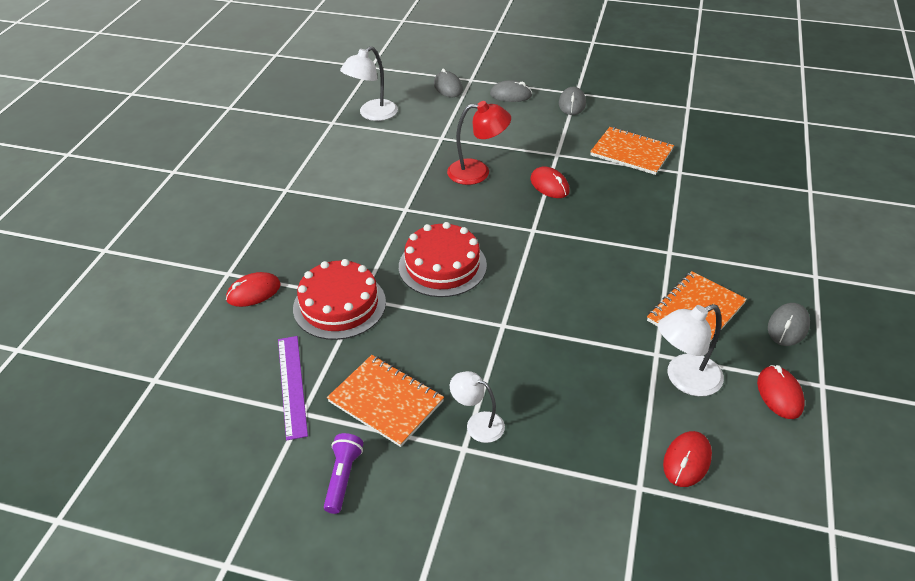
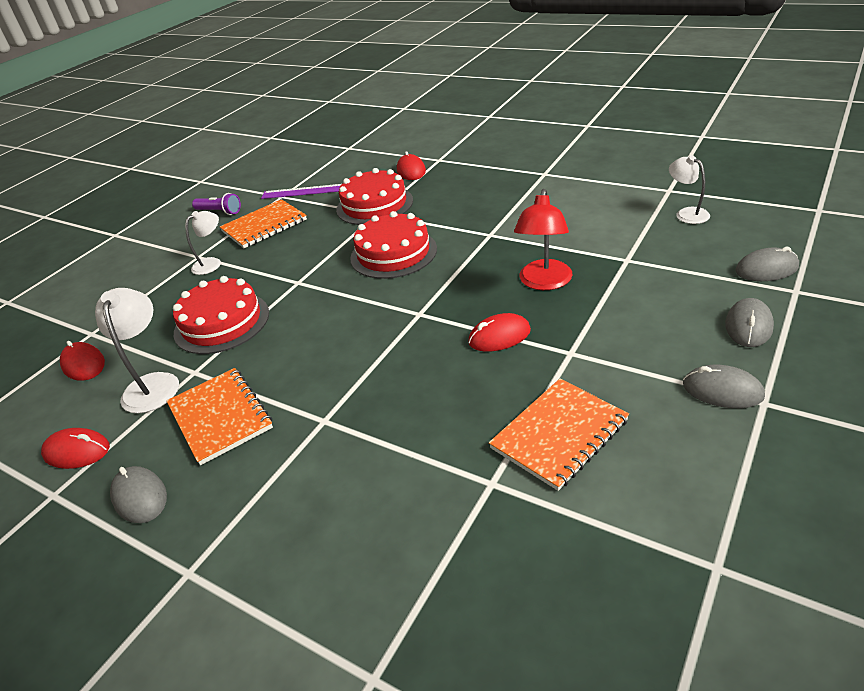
camera: 110 degrees right, 5 degrees down
(372, 114) = (687, 213): white lamp -> white lamp, size x0.65
(583, 363) = (222, 322): none -> red cake

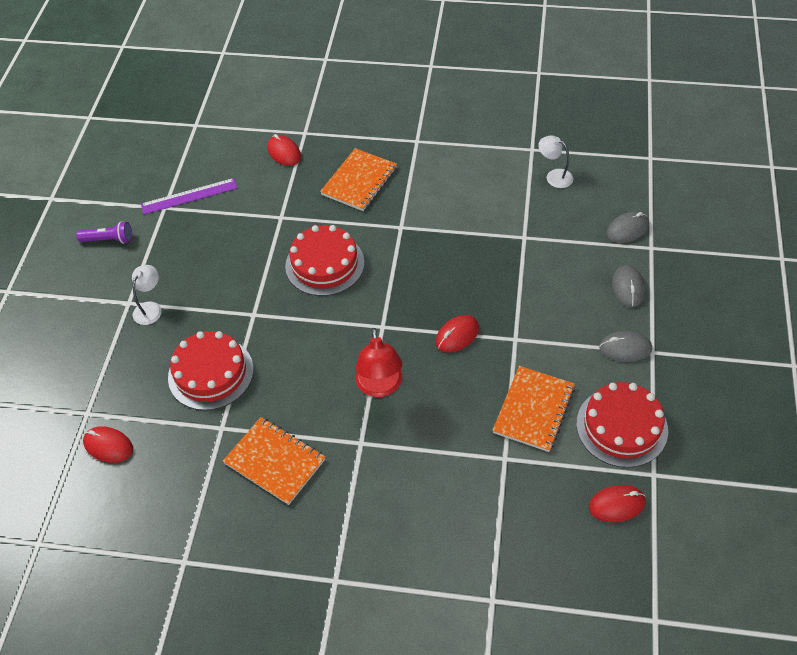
camera: 25 degrees left, 15 degrees up
(77, 451) = (174, 523): red mouse -> red mouse (616, 505)
(140, 497) = (258, 542): grey mouse -> none
(152, 384) = (192, 448): white lamp -> none
(264, 226) = (173, 251): orange notebook -> orange notebook (359, 181)
(374, 205) = (272, 206): red cake -> red cake (621, 426)
(544, 282) = (469, 274): red lamp -> red lamp (380, 386)

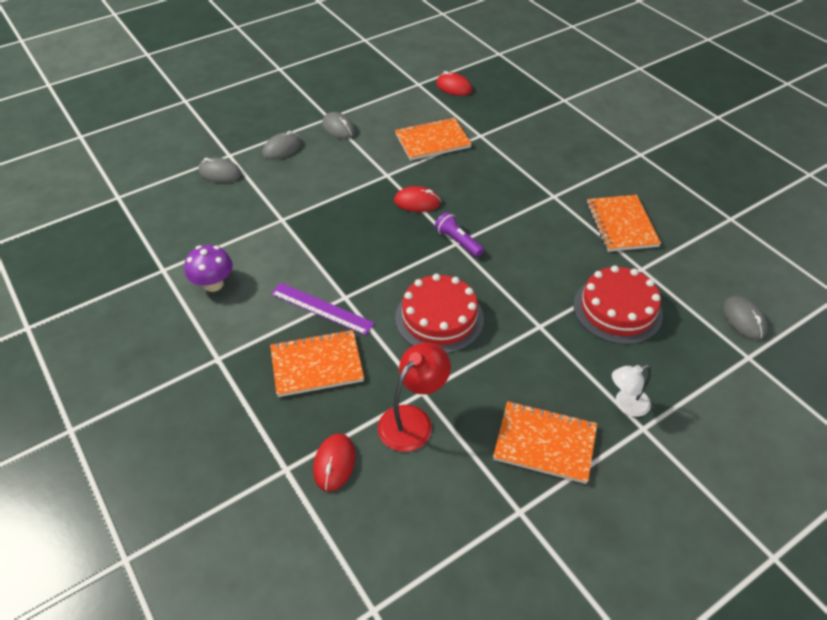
camera: 135 degrees left, 5 degrees down
(108, 240) = (613, 524): purple flashlight -> purple flashlight (458, 241)
(108, 446) = (743, 319): red mouse -> grey mouse
(181, 248) = (545, 443): none -> orange notebook
(189, 196) = (481, 501): purple ruler -> purple ruler (321, 308)
(380, 386) = (504, 213): red lamp -> red lamp (412, 420)
(489, 167) = (213, 284): none -> purple mushroom
(554, 176) = (190, 238): white lamp -> none
(621, 426) = (401, 106): red cake -> none

